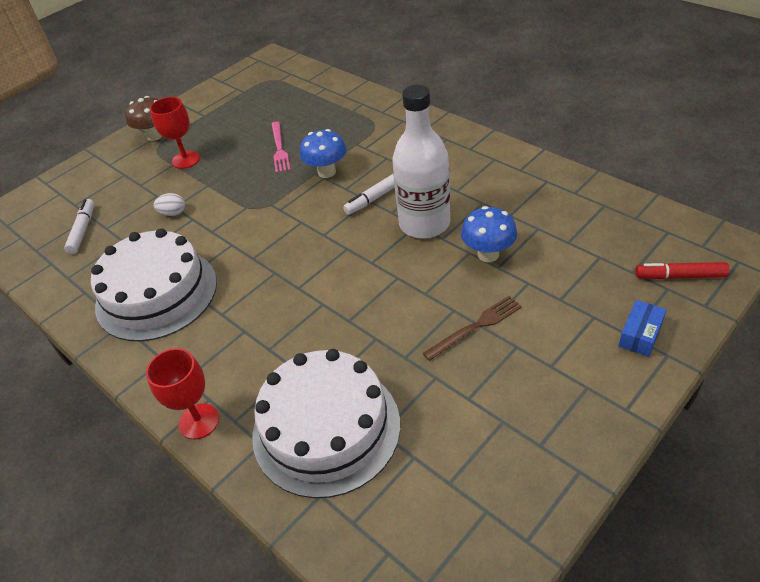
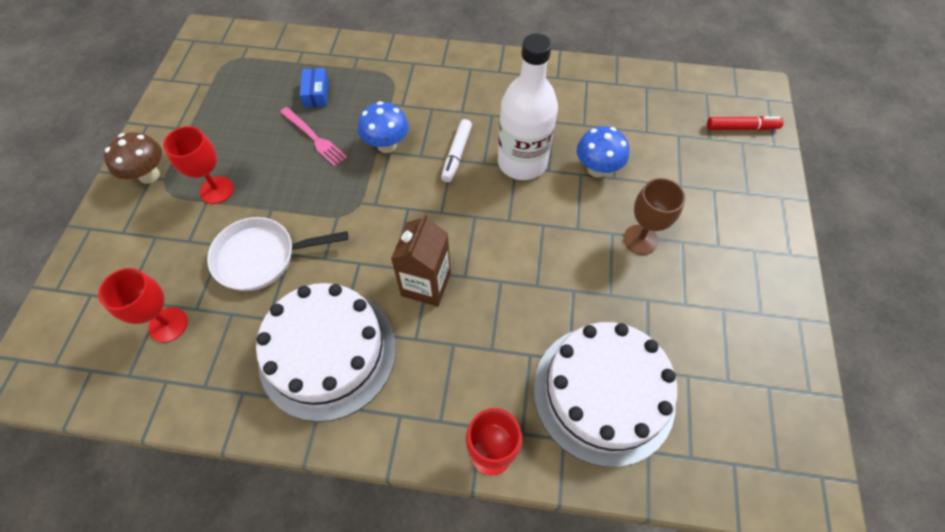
camera: 40 degrees left, 15 degrees up
(83, 230) = (168, 324): white marker -> red goblet
(173, 213) = (261, 257): white egg -> white pan
(264, 280) = (426, 284): none -> brown carton
(476, 327) = (640, 239): brown fork -> brown goblet
(640, 335) = (753, 189): blue box -> blue box (316, 94)
(680, 276) = (741, 128): red marker -> red marker turned 150 degrees counterclockwise

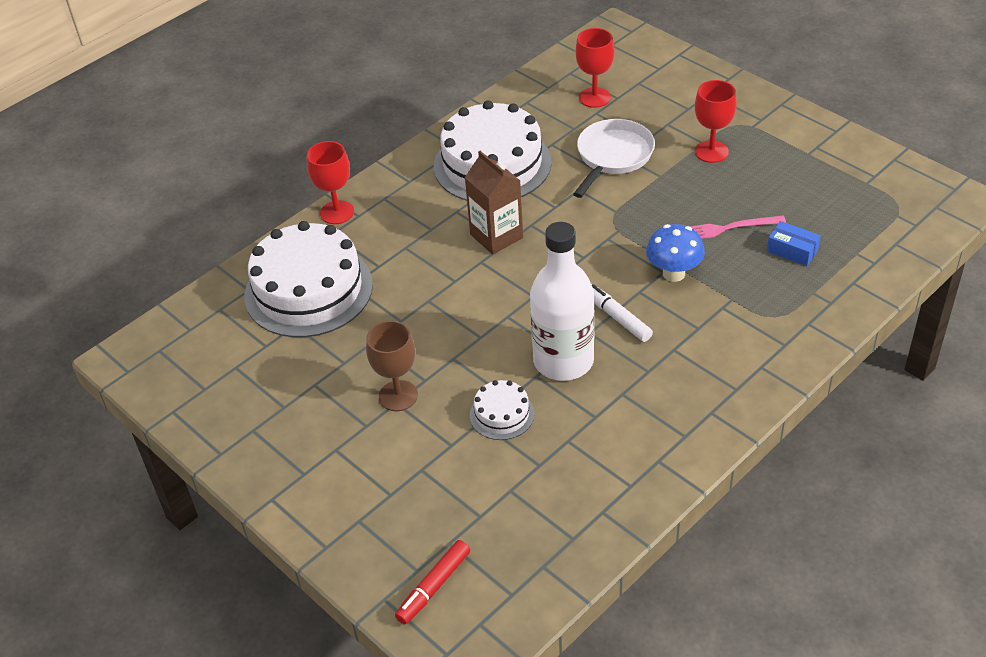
camera: 130 degrees right, 15 degrees down
(149, 175) = (764, 119): brown mushroom -> none
(597, 169) = (502, 414): blue mushroom -> white cake

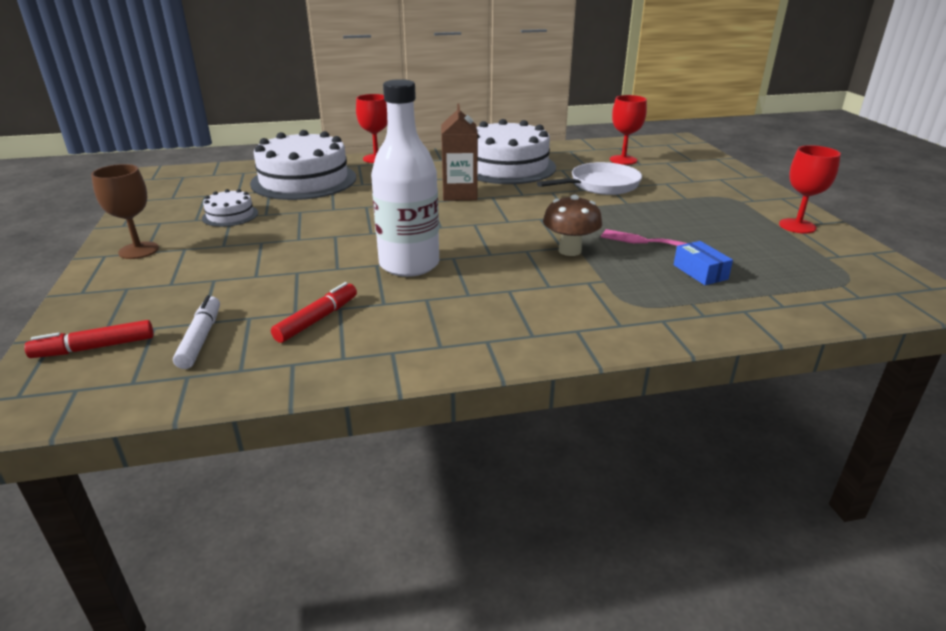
camera: 30 degrees right, 15 degrees down
(398, 396) = (268, 239): brown goblet -> brown goblet (139, 250)
(502, 414) = (317, 274): white cake -> white cake (230, 215)
(566, 462) = (317, 319): none -> red marker
(617, 317) = (488, 257): white marker -> white marker (201, 338)
(673, 273) = (569, 250): blue mushroom -> brown mushroom
(711, 152) = (687, 203): red goblet -> red goblet (797, 226)

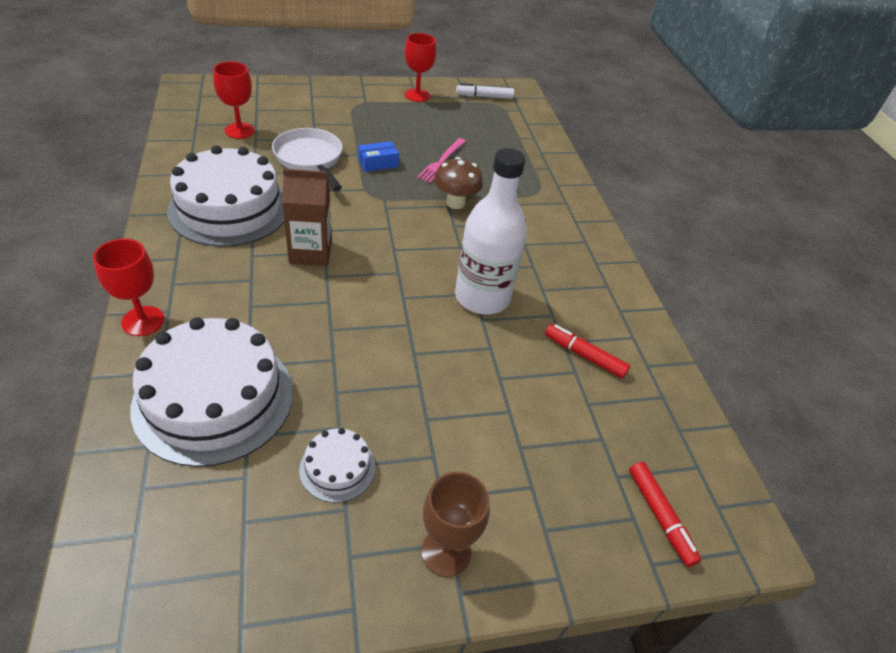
camera: 95 degrees left, 15 degrees up
(201, 338) = (627, 433): white marker -> white marker (484, 96)
(700, 272) = (490, 154): blue box -> blue box (378, 163)

